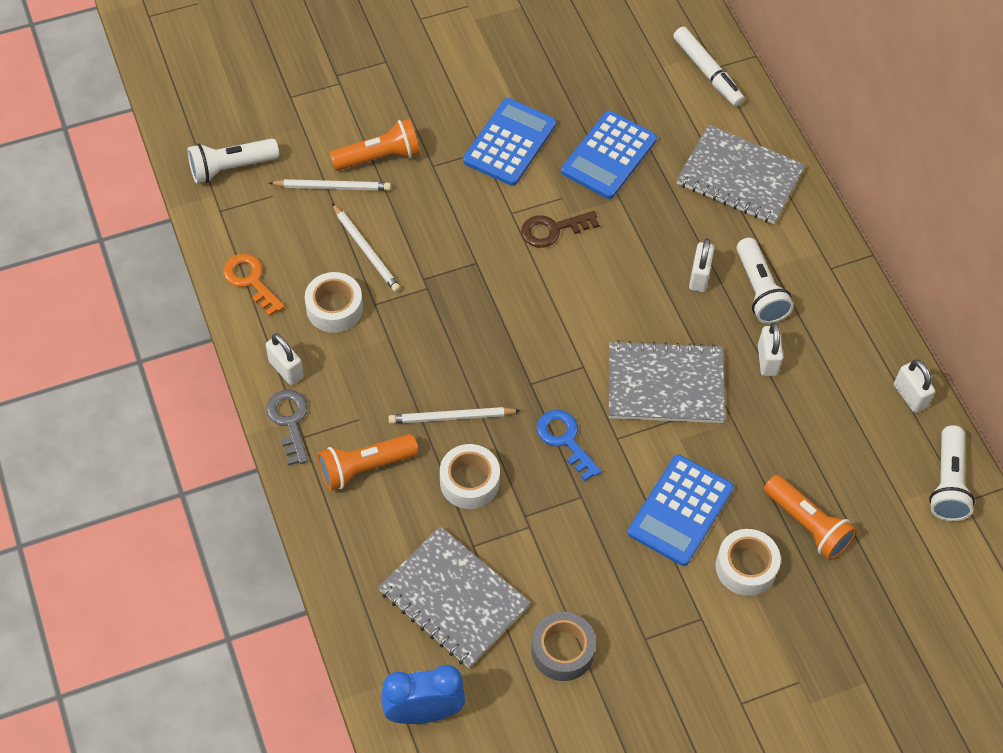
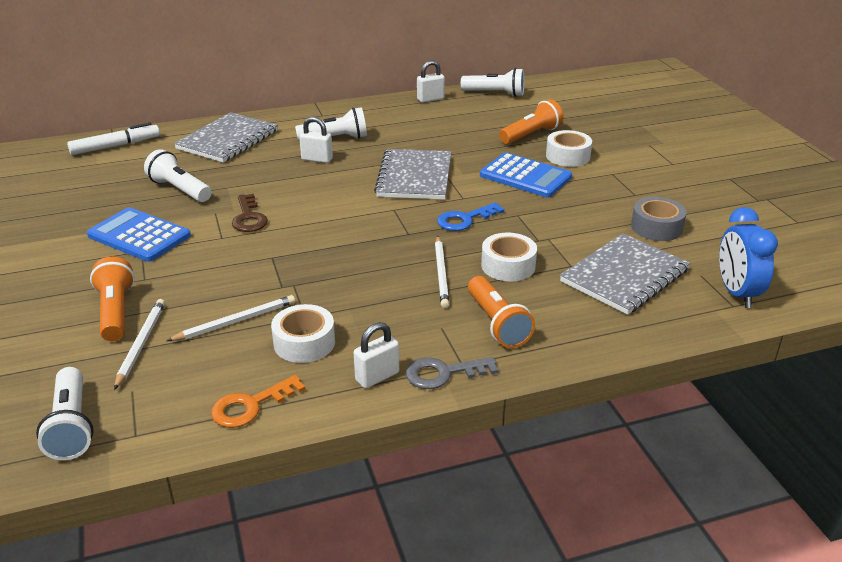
camera: 85 degrees left, 25 degrees down
(609, 156) = (179, 190): blue calculator -> white flashlight
(767, 360) = (397, 140): white padlock -> none

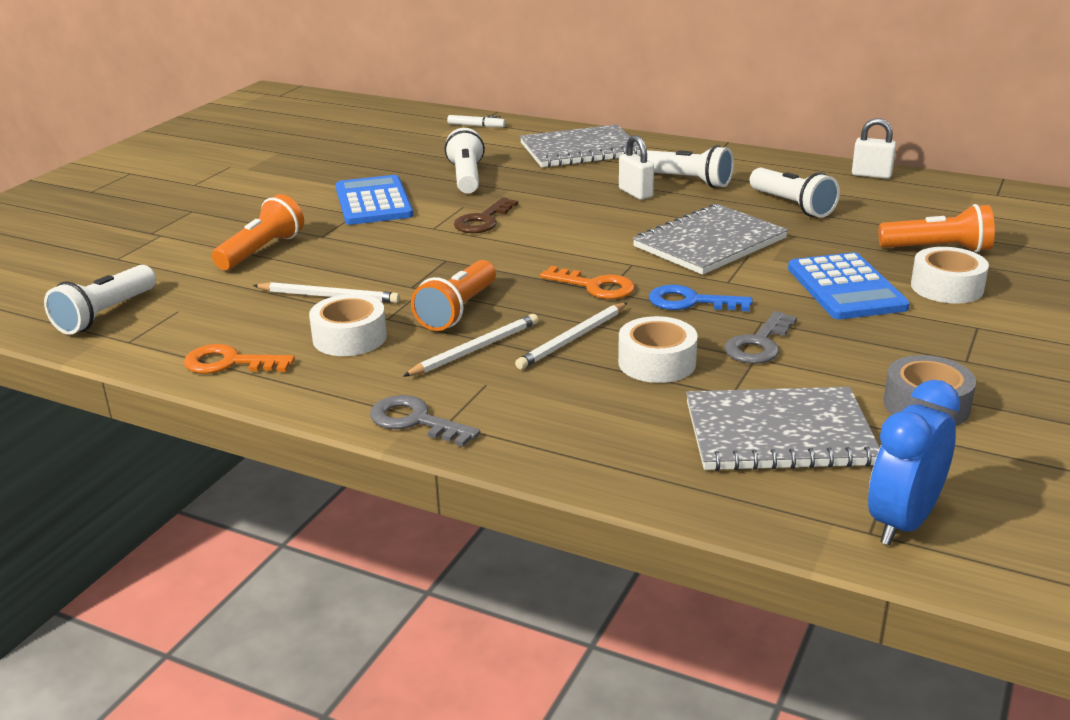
camera: 45 degrees right, 5 degrees down
(115, 146) = (476, 126): white marker -> white marker, size x0.58
(141, 344) = (238, 281): white pencil -> white pencil (475, 349)
(377, 376) = (357, 393): white padlock -> none
(397, 233) = (595, 286): none -> orange key
(495, 94) = (971, 193): white flashlight -> white flashlight (792, 206)
(497, 324) = (544, 407): orange flashlight -> orange flashlight (457, 311)
(538, 229) = (759, 344): none -> grey key

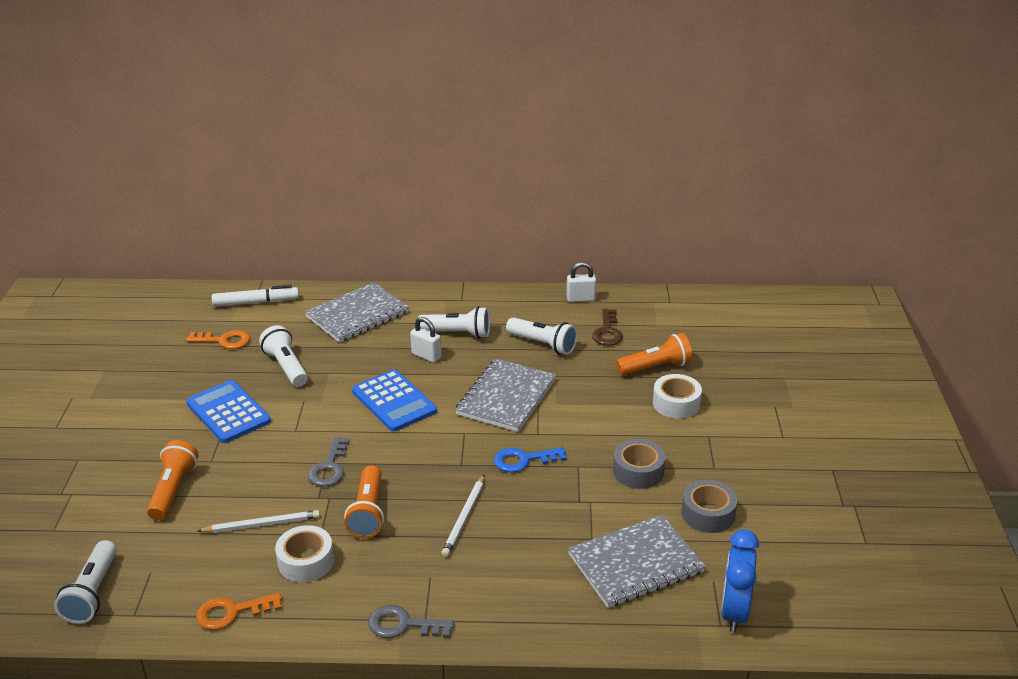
camera: 25 degrees left, 5 degrees up
(475, 349) = (403, 546): white pencil -> none
(476, 126) = (256, 302): white marker -> white marker, size x1.71
(483, 220) = (329, 413): brown key -> brown key (607, 332)
(595, 286) = (451, 462): orange key -> orange key (224, 341)
(657, 362) = (531, 524): white tape -> none
(759, 344) = (586, 488): grey key -> grey key (329, 467)
(846, 288) = (615, 420): blue calculator -> blue calculator (394, 401)
(846, 342) = (638, 471): none -> grey tape

